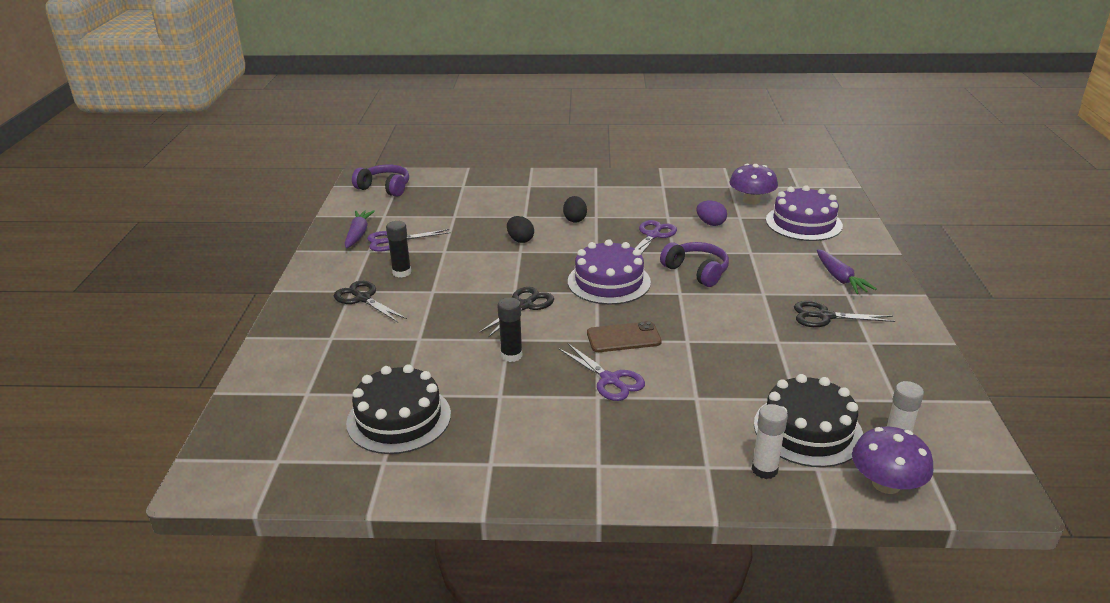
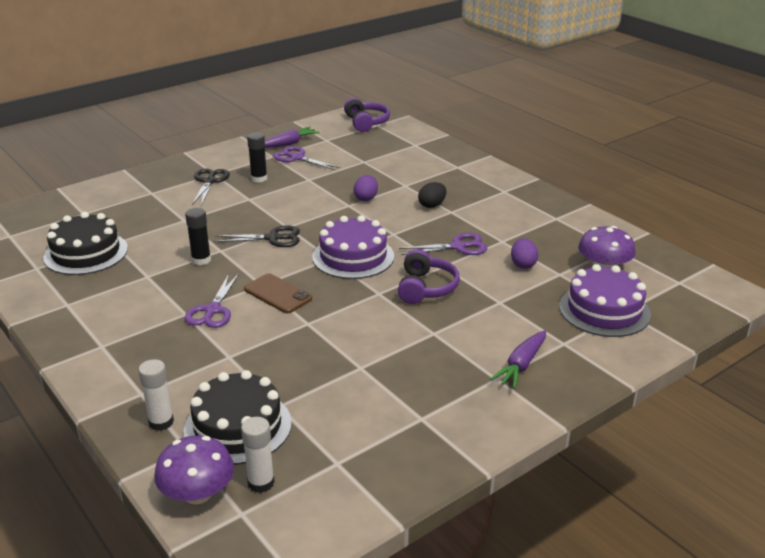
camera: 50 degrees right, 0 degrees up
(520, 240) = (366, 198): black egg -> purple egg
(824, 316) = (436, 378): black scissors -> none

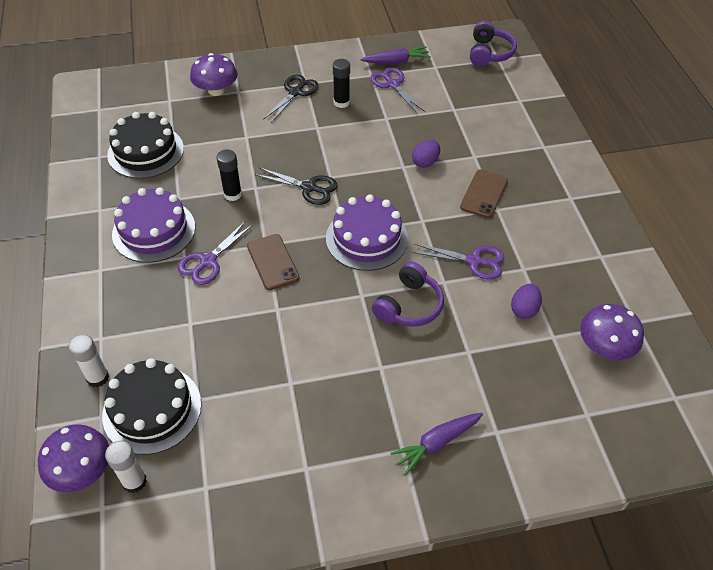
camera: 25 degrees right, 20 degrees up
(128, 196) = (216, 90): none -> purple mushroom
(432, 205) = (484, 194): black egg -> brown phone
(604, 310) = (567, 405): purple cake -> purple cake (154, 230)

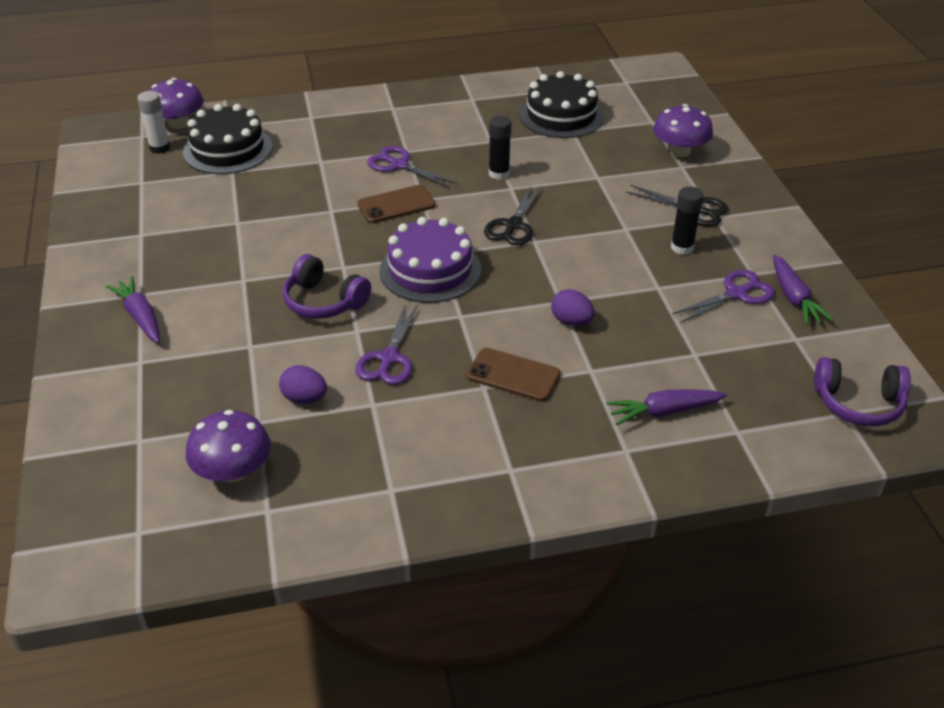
camera: 90 degrees right, 10 degrees down
(98, 377) = (268, 120): white glue stick -> none
(154, 230) = (443, 131): purple cake -> none
(508, 127) = (664, 412): none -> purple carrot

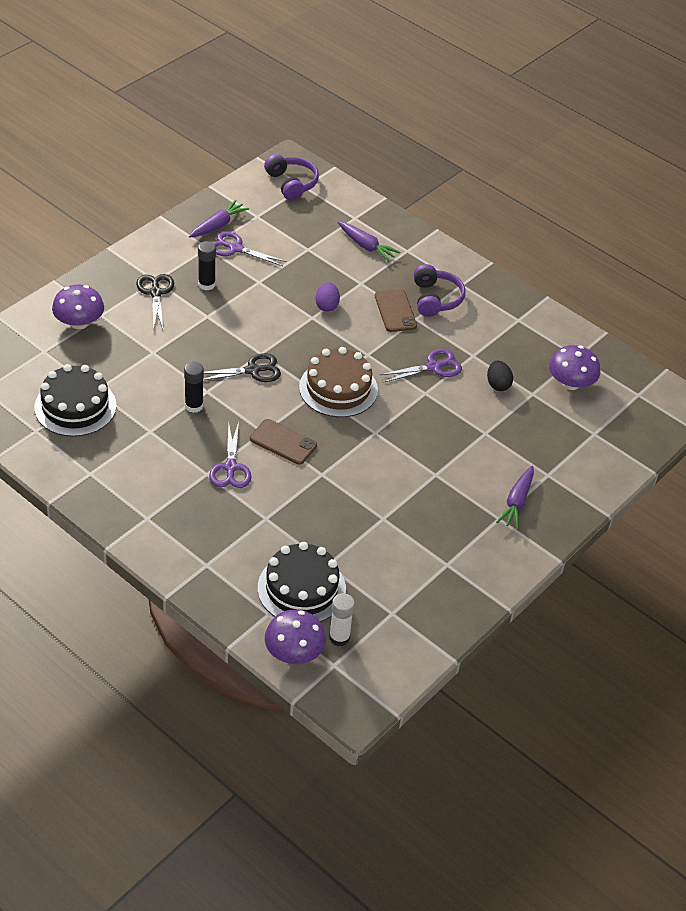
camera: 130 degrees left, 5 degrees up
(305, 398) = (498, 384): purple egg -> black egg
(324, 301) = (416, 422): purple headphones -> purple headphones (435, 299)
(430, 270) = (338, 388): purple cake -> brown cake

